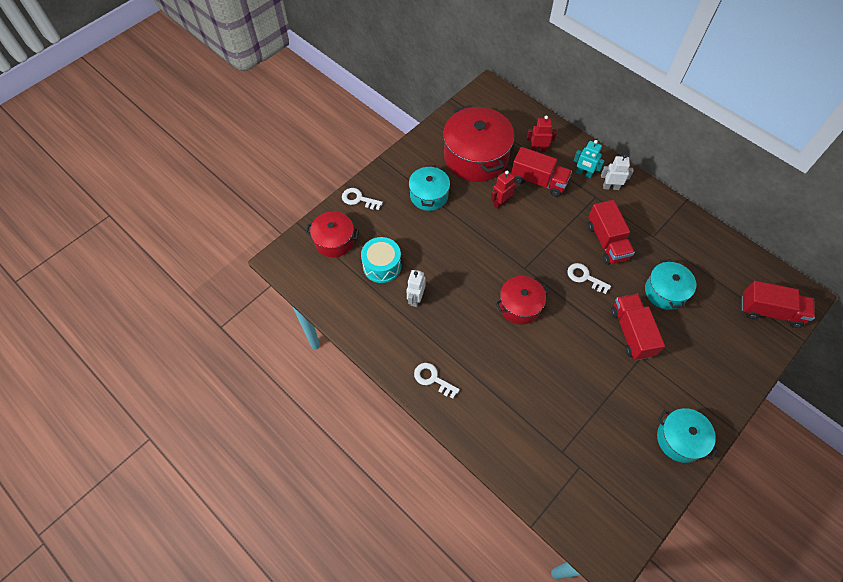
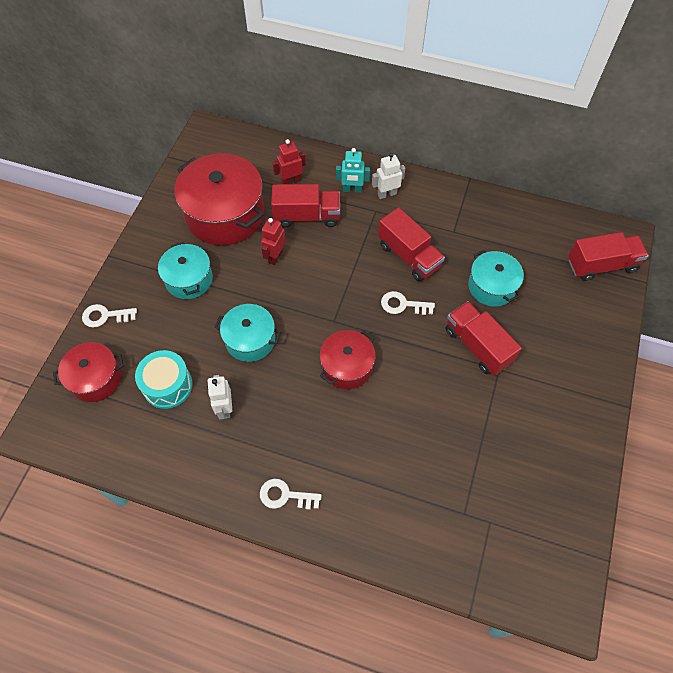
camera: 25 degrees left, 0 degrees up
(680, 439) = (576, 442): turquoise pot -> turquoise pot (250, 340)

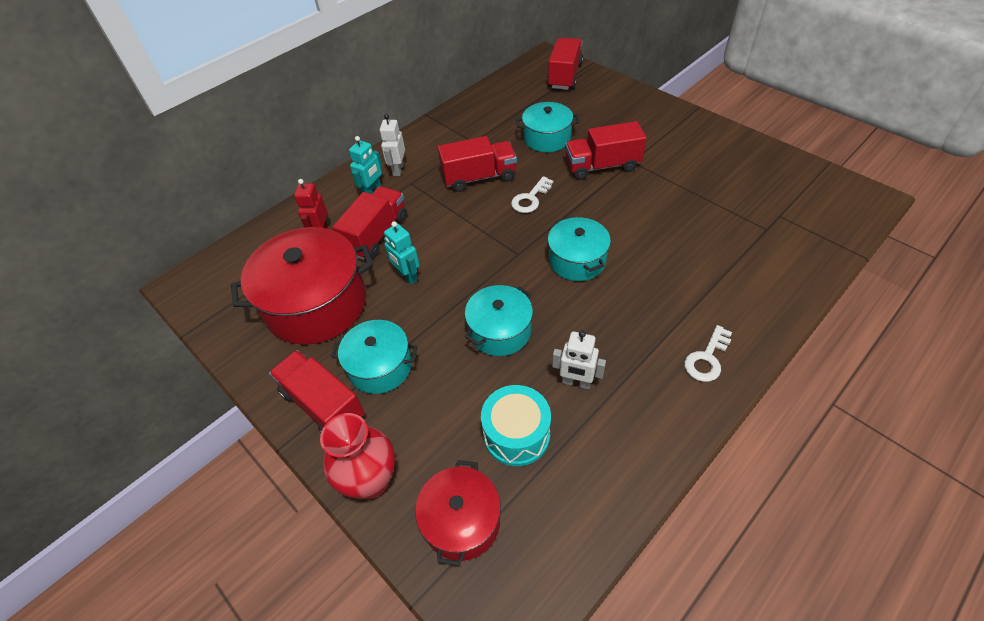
camera: 60 degrees left, 10 degrees down
(105, 316) = (371, 480): white key -> red vase
(147, 262) = (323, 405): none -> red truck
(275, 256) = (407, 276): red robot -> turquoise robot
(347, 366) = (577, 260): red pot -> turquoise pot

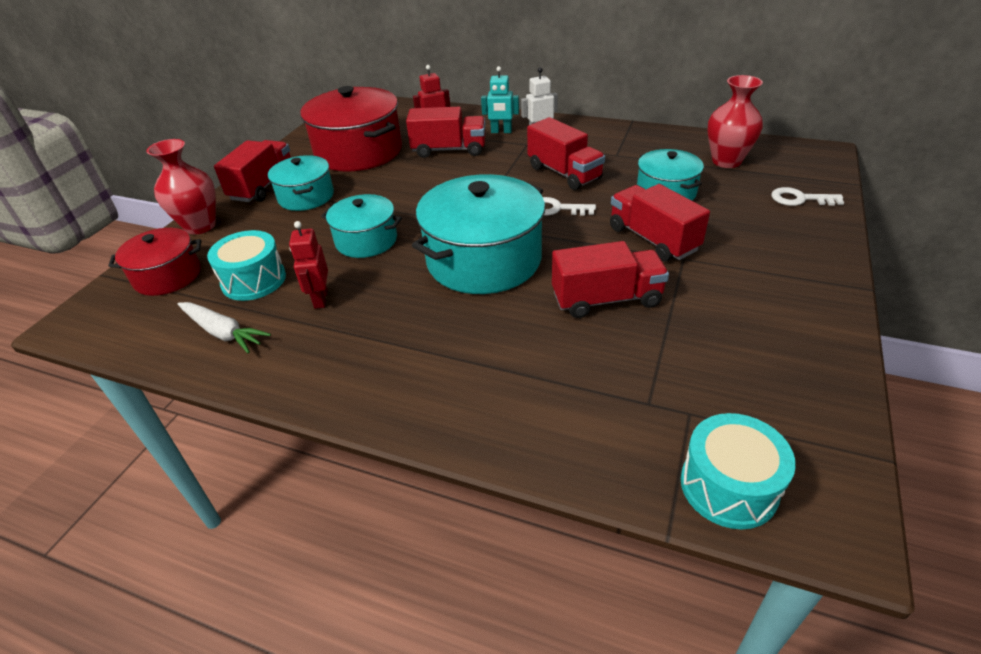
camera: 65 degrees right, 10 degrees down
(407, 276) = (409, 178): turquoise robot -> none
(526, 97) = (726, 161): none -> red vase
(565, 76) = (799, 173): red truck -> red truck (606, 299)
(576, 382) = (320, 299): white robot -> red robot
(577, 260) = (484, 260): turquoise pot -> turquoise pot, size x1.74
(592, 470) = (222, 332): none -> white carrot
(707, 358) = (383, 384): white key -> white key (800, 199)
(837, 222) = (728, 486): none -> turquoise drum

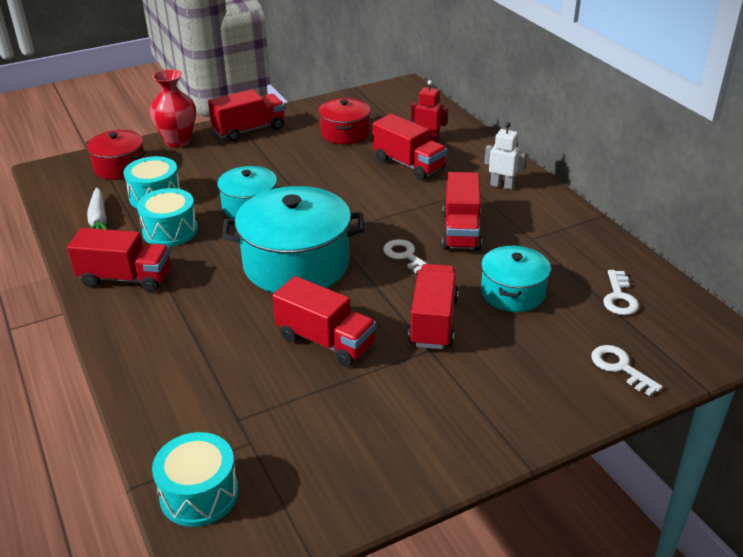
camera: 40 degrees right, 5 degrees down
(306, 196) = (262, 152): turquoise pot -> none
(320, 299) = (170, 231): red robot -> turquoise drum
(342, 363) = (125, 278): none -> red truck
(358, 151) = (345, 133): red pot -> red pot, size x0.57
(501, 131) = (473, 168): turquoise robot -> none
(726, 161) = (619, 297): red vase -> white key

